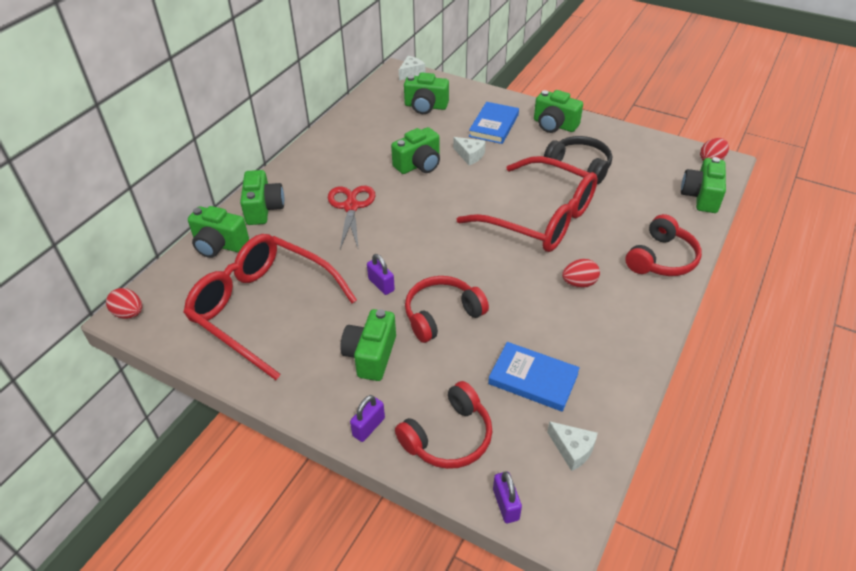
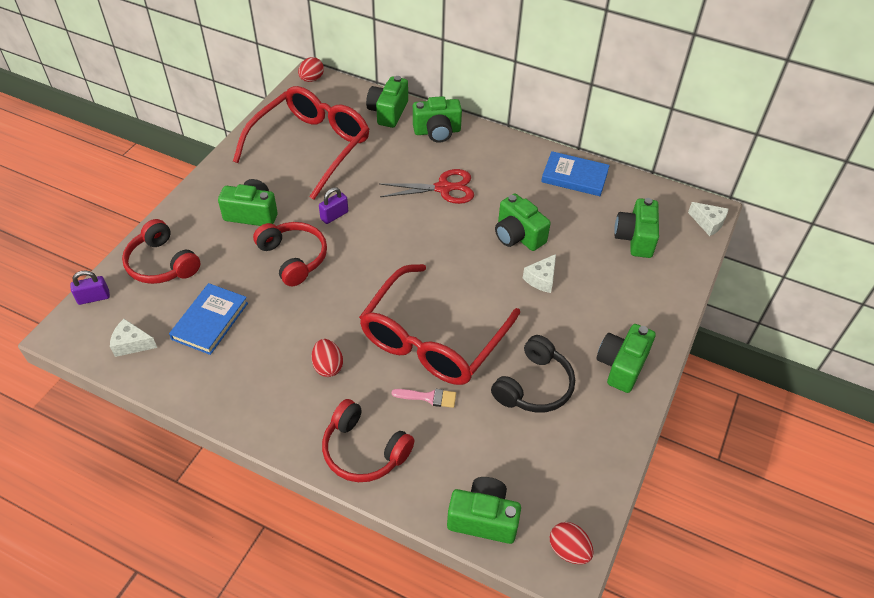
camera: 85 degrees right, 5 degrees up
(368, 427) = (181, 217): purple padlock -> none
(494, 125) = (607, 302): blue book -> blue book (574, 176)
(572, 449) = (132, 344): white cheese -> white cheese turned 60 degrees clockwise
(601, 221) = (428, 397): none -> pink brush

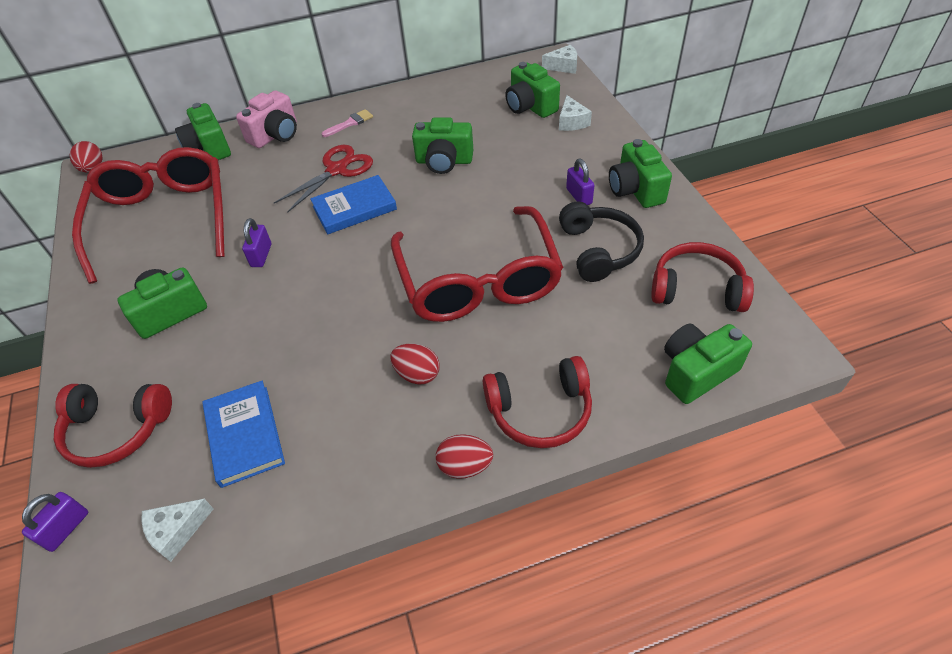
camera: 40 degrees left, 0 degrees up
(293, 258) = (265, 316): red headphones -> red headphones (696, 289)
(428, 397) = (534, 324): pink brush -> pink brush (350, 123)
(437, 131) = (276, 135): green camera -> pink camera
(541, 279) = (502, 177): white cheese -> white cheese (572, 122)
(568, 550) = (777, 337): red egg -> red egg (465, 466)
(574, 176) = (432, 96): blue book -> blue book (354, 208)
(574, 336) = (579, 196): none -> purple padlock

